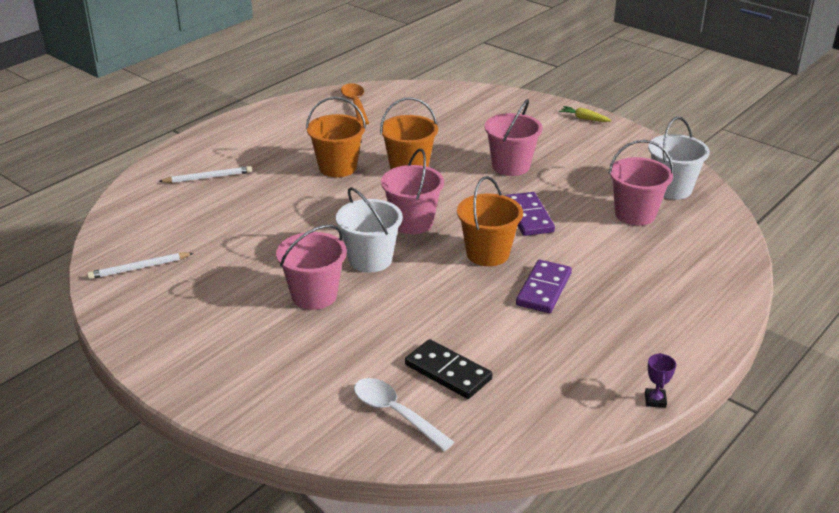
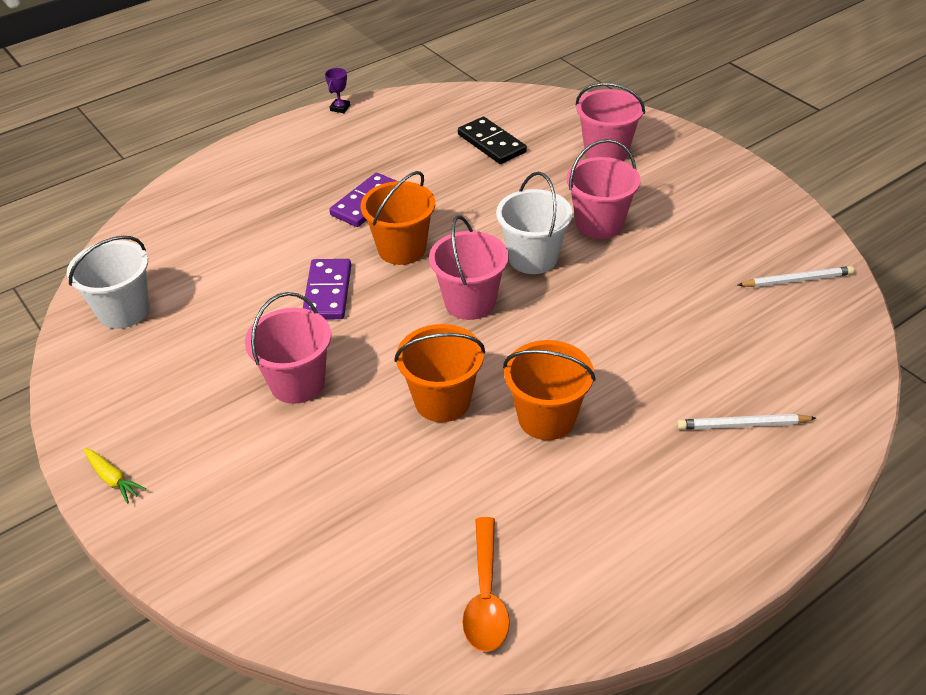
camera: 165 degrees left, 10 degrees up
(395, 413) = (544, 121): white spoon -> none
(635, 214) = (202, 279): pink bucket -> pink bucket (606, 151)

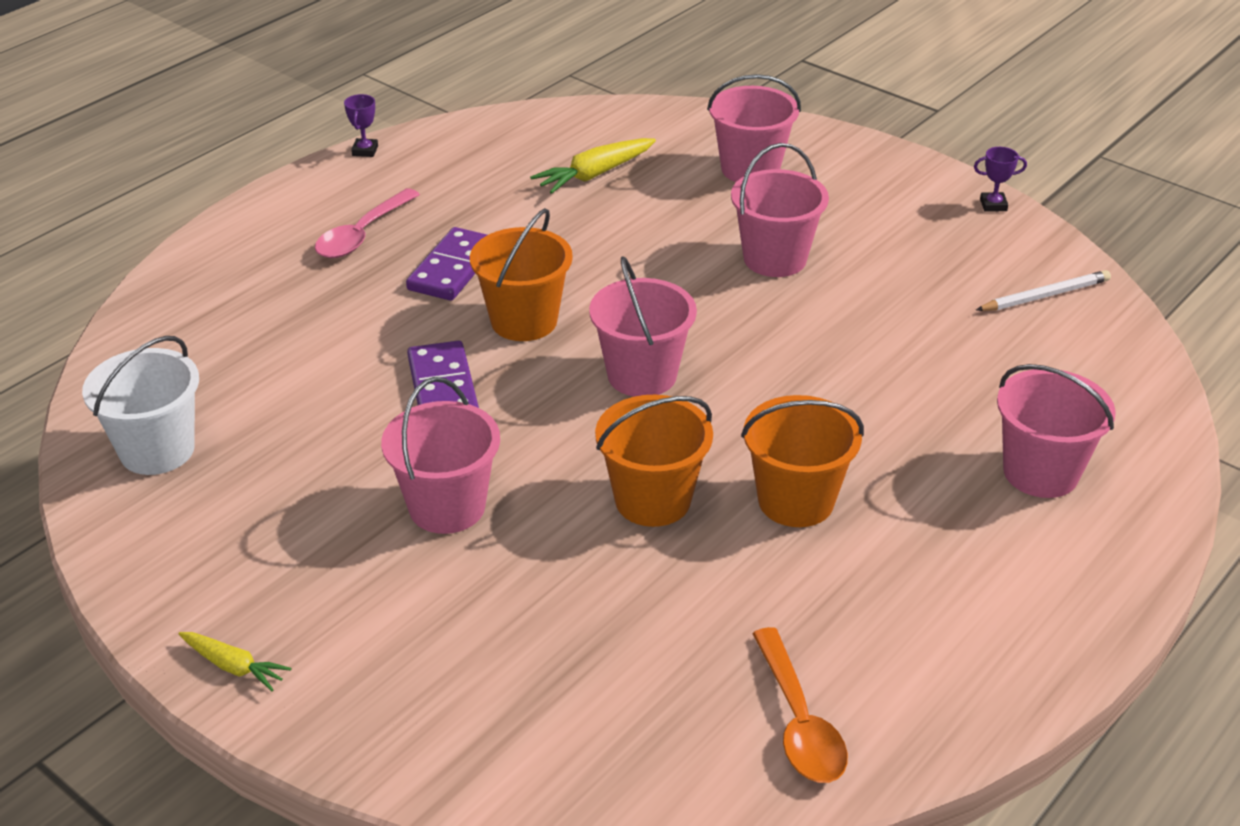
camera: 15 degrees left, 5 degrees down
(315, 170) = (362, 234): none -> pink spoon
(491, 143) = (594, 174): black domino -> yellow carrot
(533, 258) = (704, 310): white bucket -> none
(743, 425) = (1040, 472): white pencil -> pink bucket
(782, 201) = (993, 205): none -> purple trophy

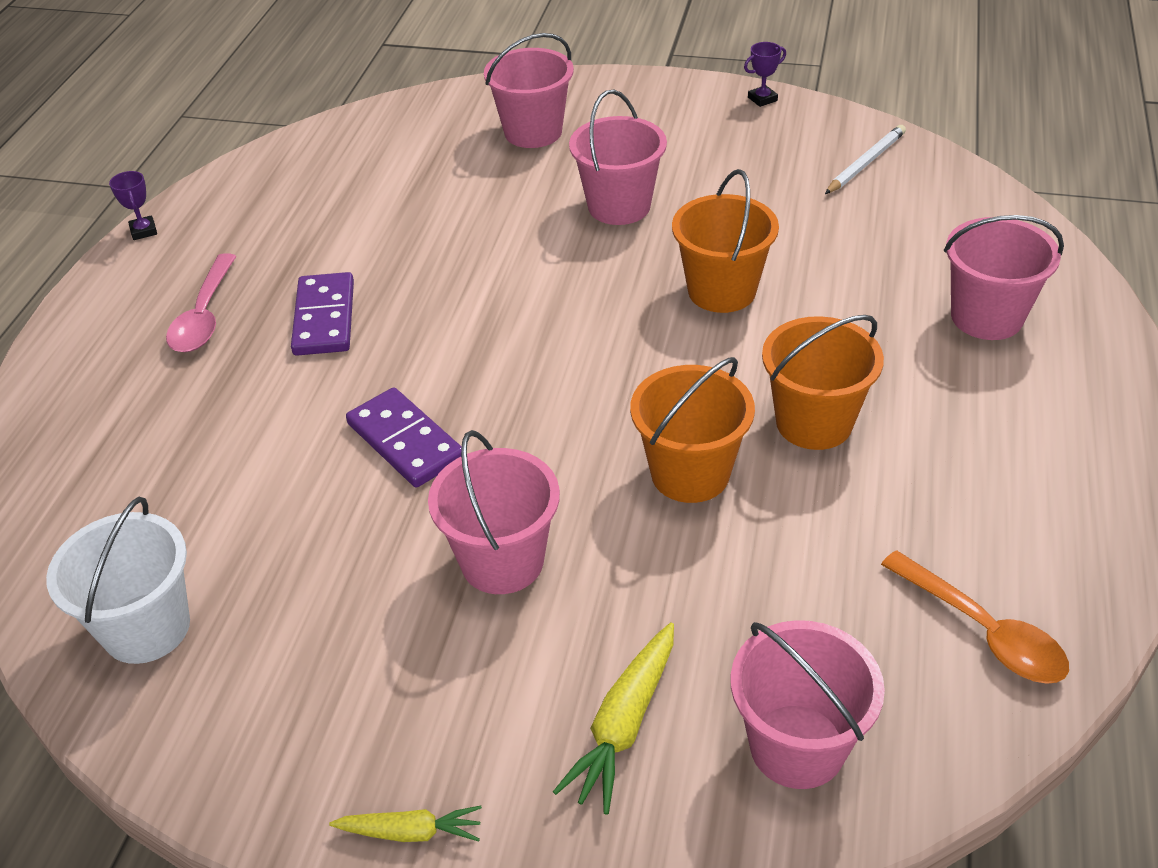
camera: 25 degrees left, 5 degrees up
(524, 321) = (434, 345): orange bucket -> orange bucket (722, 291)
(594, 174) = (393, 182): yellow carrot -> yellow carrot (623, 725)
(642, 375) = (586, 357): pink bucket -> pink bucket (797, 746)

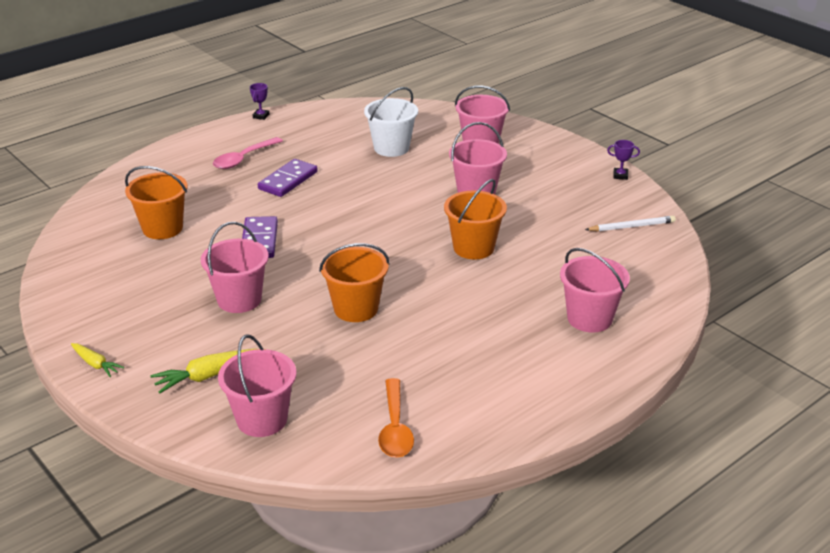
camera: 35 degrees right, 10 degrees down
(146, 628) = (92, 255): white bucket -> white bucket (391, 148)
(814, 422) = (438, 318): orange bucket -> orange bucket (162, 228)

